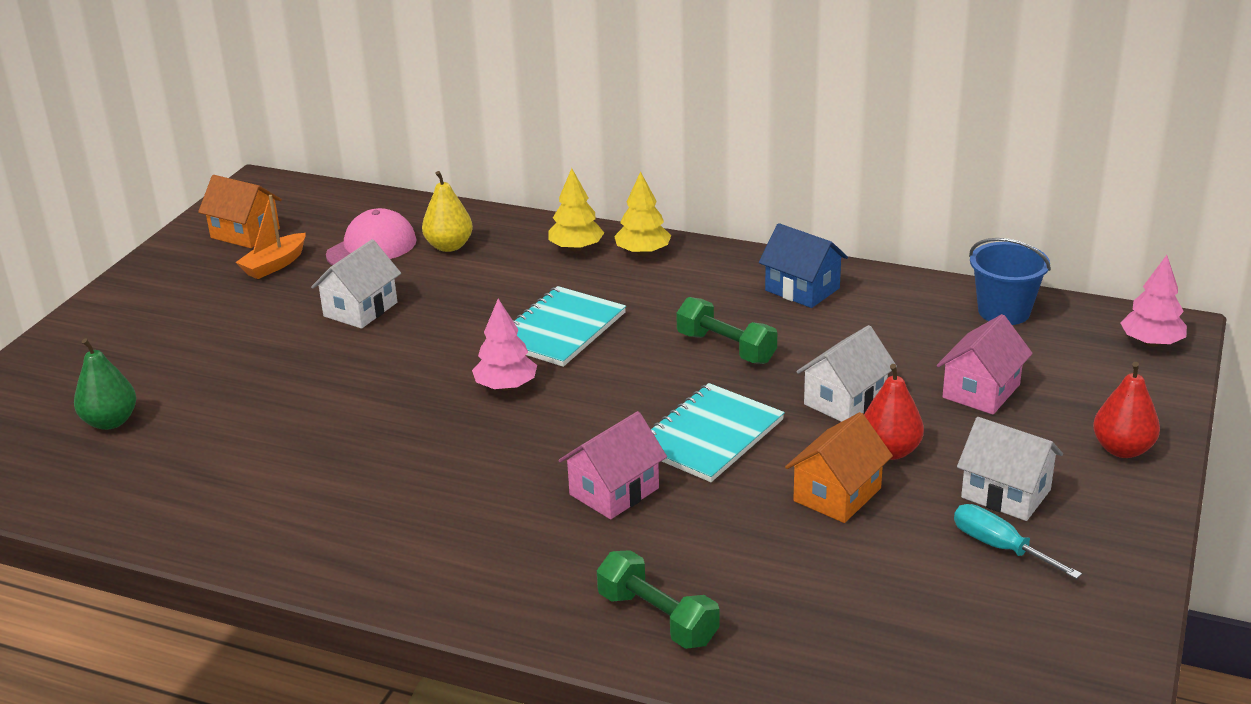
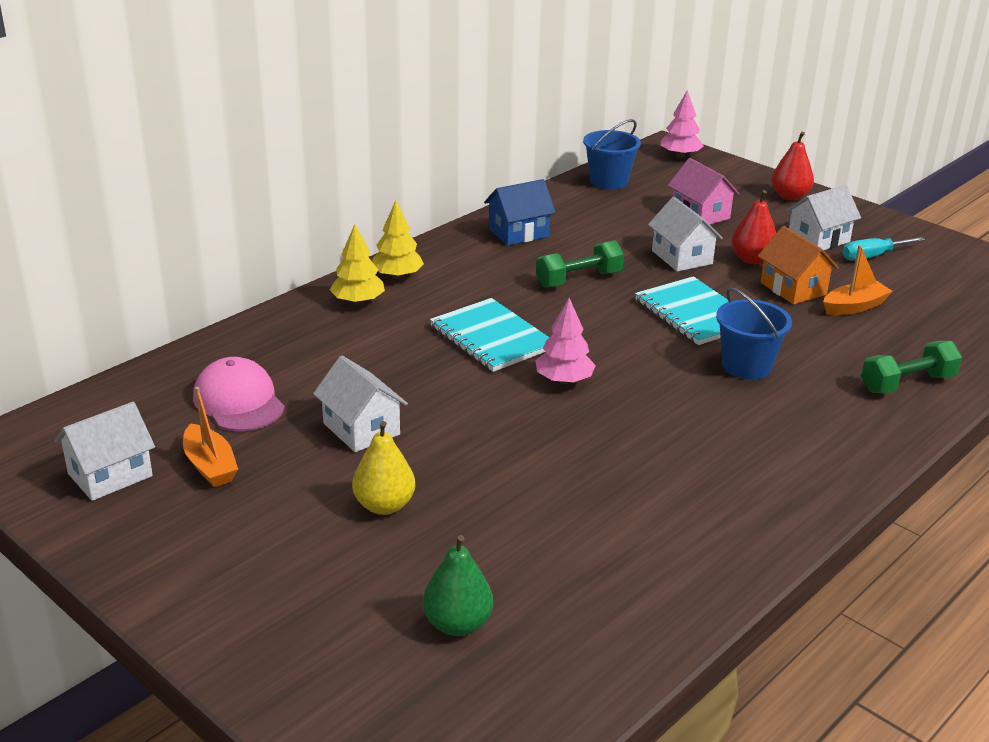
camera: 70 degrees left, 0 degrees up
(245, 233) = (110, 475): orange house -> white house
(449, 246) = (284, 359): yellow pear -> yellow pear (384, 505)
(614, 491) = (746, 366): pink house -> blue bucket
(830, 550) = (854, 307): none -> orange boat

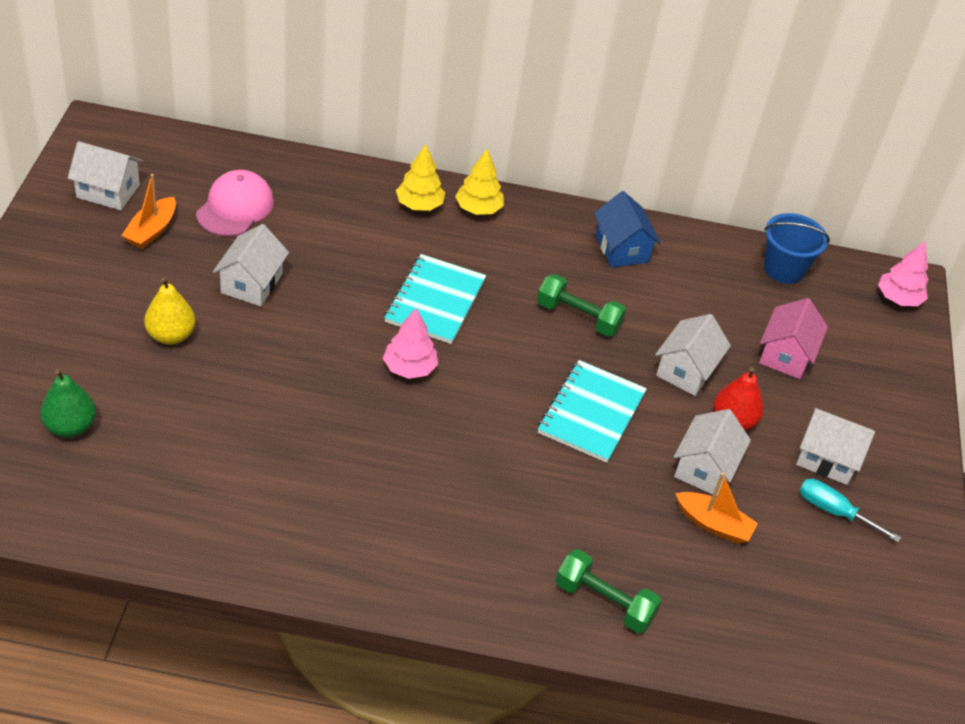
camera: 50 degrees right, 15 degrees up
(518, 233) = (622, 249): blue house -> blue house turned 45 degrees clockwise
(746, 366) = (533, 477): blue bucket -> none
(789, 196) = (899, 409): red pear -> none
(793, 288) = (705, 468): orange house -> white house

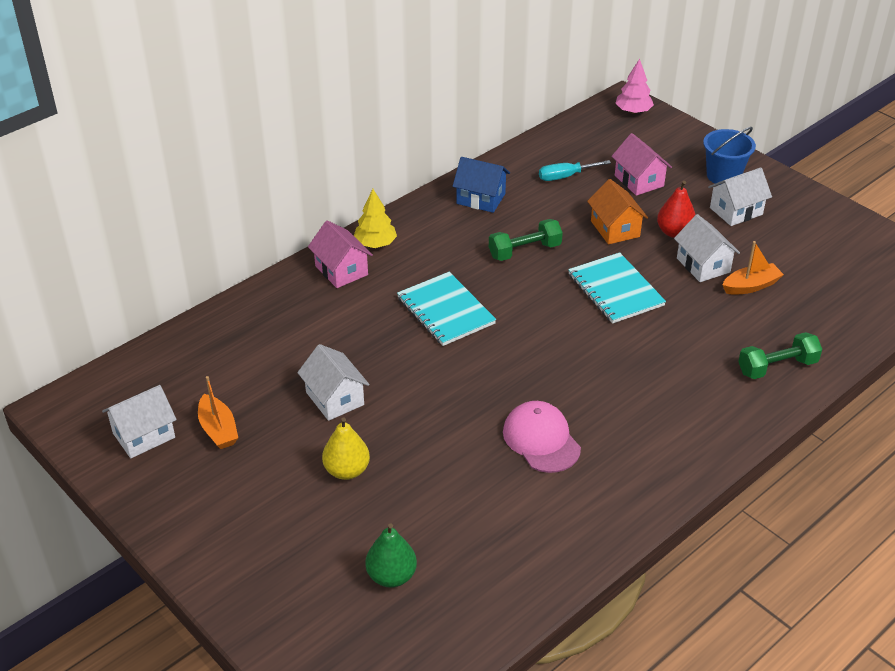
camera: 45 degrees left, 5 degrees down
(235, 207) = (242, 369): pink cap -> pink cap (541, 440)
(409, 368) = (498, 356): pink tree -> none
(419, 205) = (341, 270): yellow tree -> pink house
(686, 370) = (615, 229): white house -> orange house
(784, 269) = (566, 141): blue bucket -> blue bucket (723, 176)
(834, 511) = (778, 231): turquoise screwdriver -> turquoise screwdriver (565, 176)

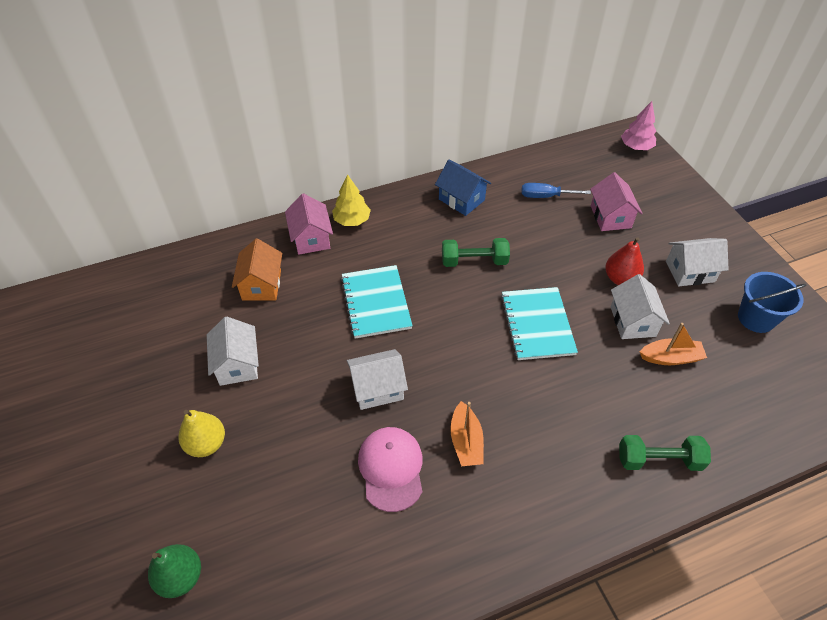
camera: 20 degrees right, 10 degrees up
(144, 435) = (71, 352): white house -> white house (377, 388)
(218, 429) = (129, 365): orange boat -> orange boat (466, 441)
(565, 176) = (545, 196): turquoise screwdriver -> blue screwdriver
(615, 229) = (566, 260): orange house -> orange house (261, 285)
(723, 176) = (693, 231): blue bucket -> blue bucket (756, 318)

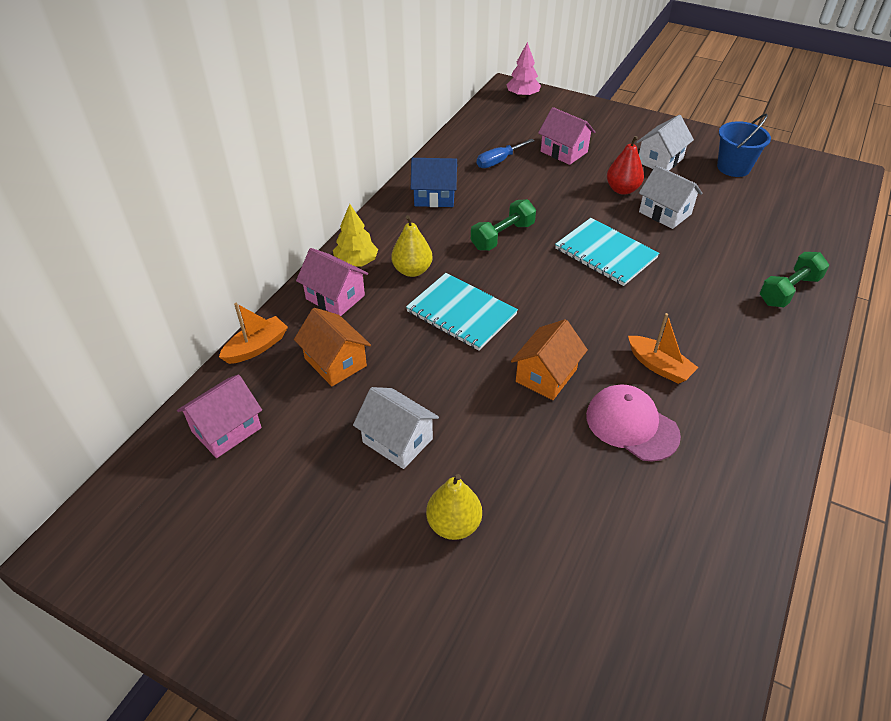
camera: 40 degrees left, 5 degrees down
(160, 288) = (226, 430): none -> pink house
(180, 577) = (573, 646): green pear -> none
(377, 388) = (546, 375): white house -> orange house
(380, 249) = (412, 270): none -> yellow pear
(670, 358) = (716, 222): orange boat -> orange boat (256, 347)

